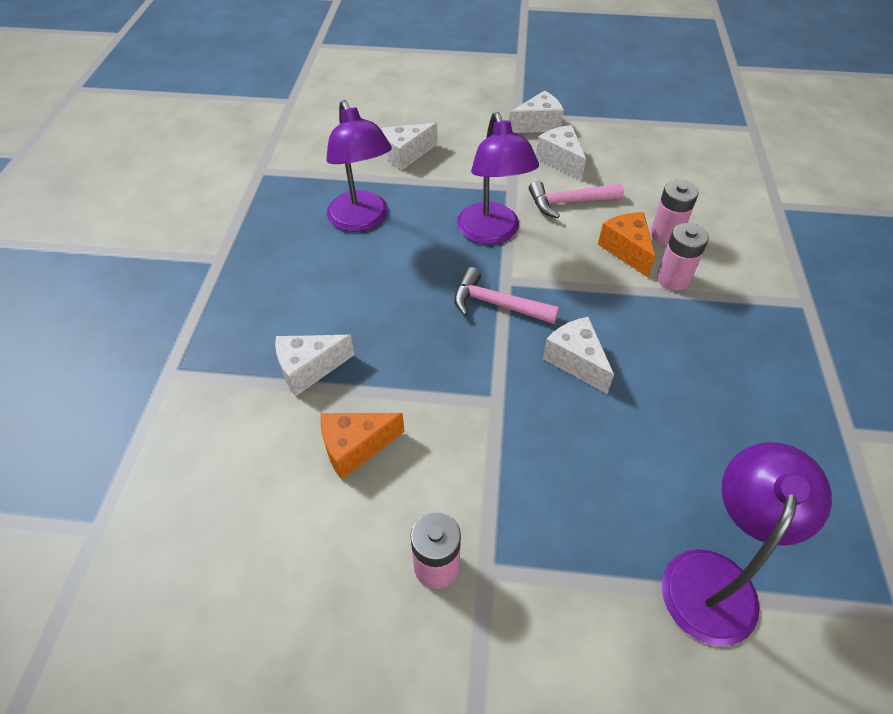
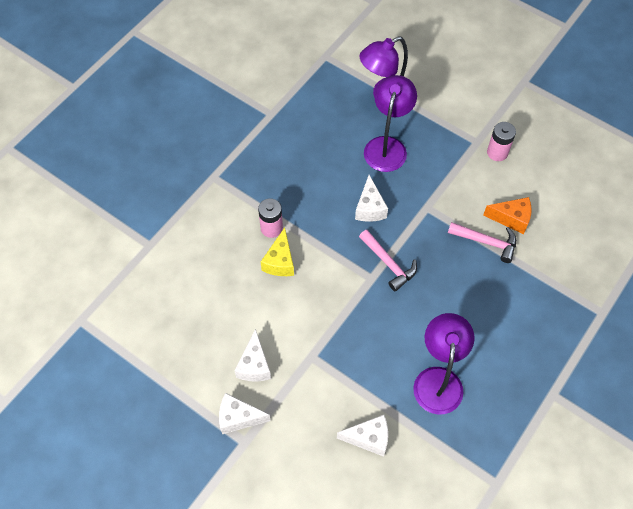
camera: 150 degrees left, 10 degrees up
(309, 369) = (519, 275): white cheese -> none
(492, 233) = (355, 320): purple lamp -> purple lamp (387, 146)
(568, 202) = (283, 320): pink hammer -> pink hammer (487, 242)
(626, 250) = (280, 261): orange cheese -> yellow cheese
(665, 235) = (245, 260): pink battery -> none

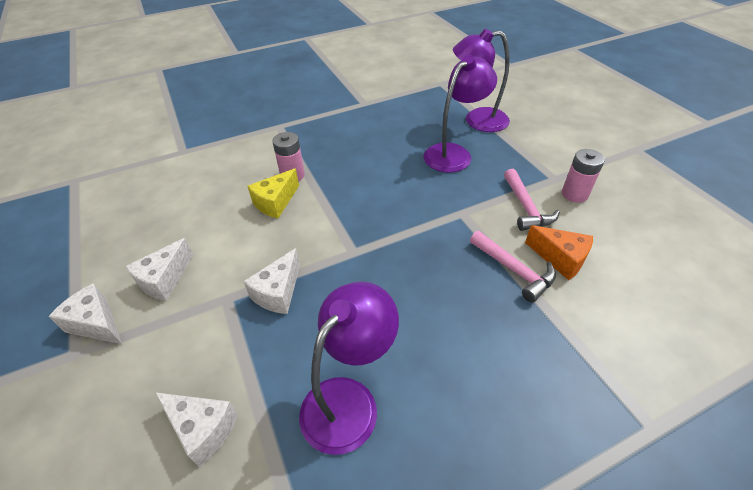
camera: 30 degrees right, 15 degrees down
(370, 208) = (399, 192): white cheese -> white cheese (278, 293)
(389, 264) = (382, 246): pink hammer -> pink hammer (526, 207)

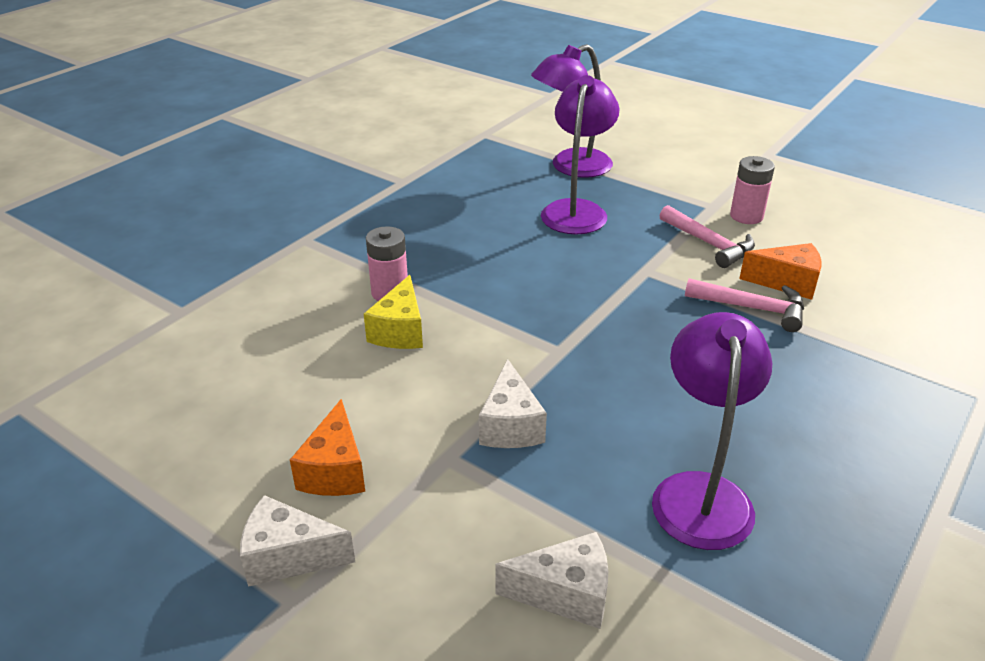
camera: 30 degrees left, 10 degrees down
(164, 280) = (335, 470): white cheese -> orange cheese

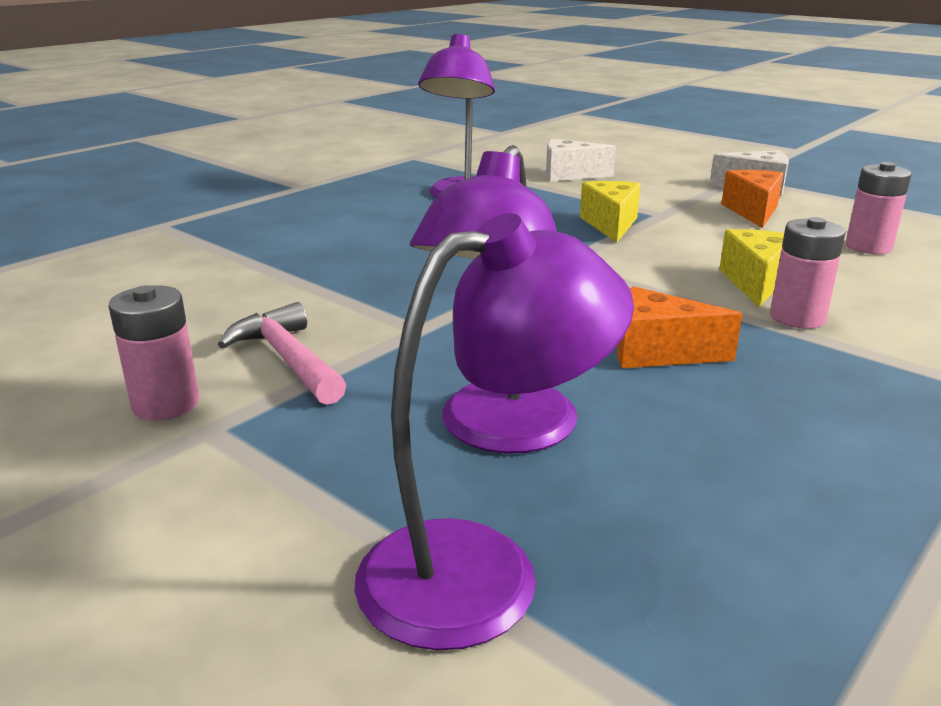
camera: 175 degrees left, 10 degrees down
(260, 393) = (868, 247): none -> pink battery
(510, 425) = (610, 224): white cheese -> yellow cheese
(753, 308) = (307, 285): pink hammer -> none
(787, 282) = (228, 307): orange cheese -> orange cheese (657, 352)

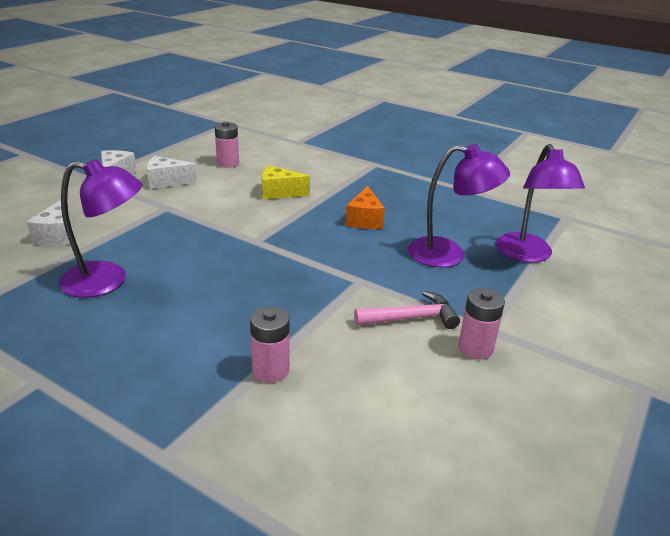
camera: 100 degrees left, 5 degrees up
(287, 359) = (411, 318): pink hammer -> pink hammer turned 150 degrees counterclockwise
(482, 569) = (527, 255): purple lamp -> purple lamp turned 150 degrees counterclockwise
(610, 224) = (186, 224): yellow cheese -> none
(753, 211) = (166, 182): orange cheese -> white cheese
(797, 317) = (319, 189): pink battery -> pink battery (270, 370)

